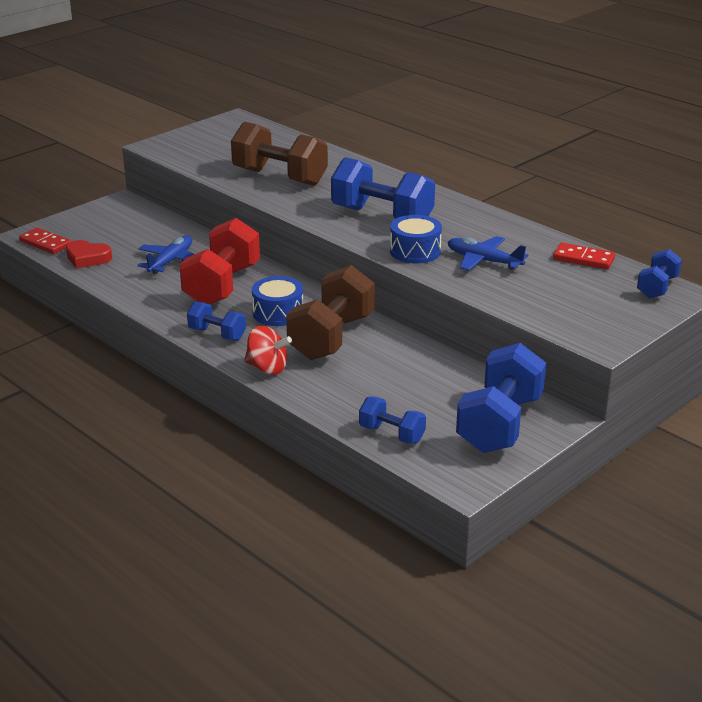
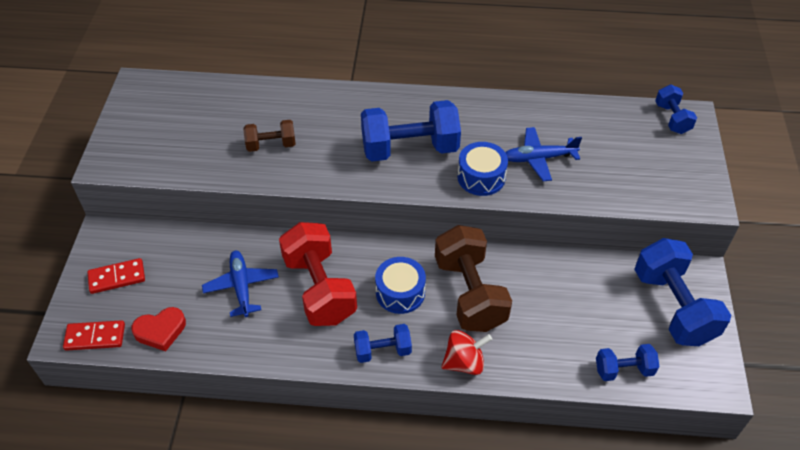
camera: 40 degrees left, 20 degrees up
(280, 177) = (271, 145): brown dumbbell -> brown dumbbell, size x0.53
(583, 259) = (597, 115): red domino -> red domino (117, 277)

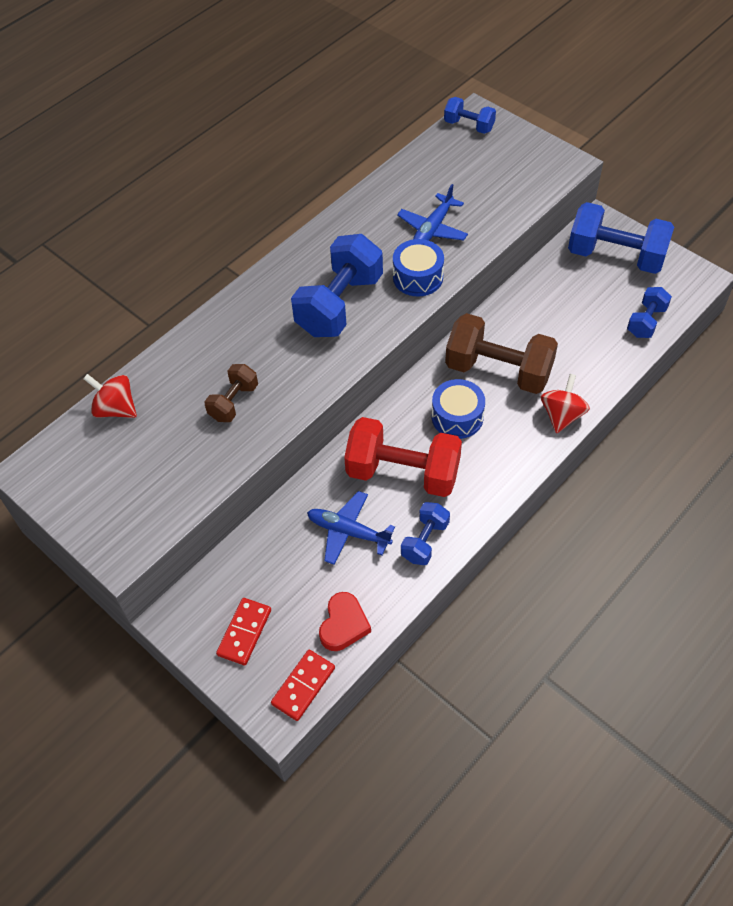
camera: 50 degrees left, 5 degrees up
(217, 92) = (115, 409): none -> red spinning top
(382, 351) = (506, 464): blue dumbbell -> blue dumbbell (425, 541)

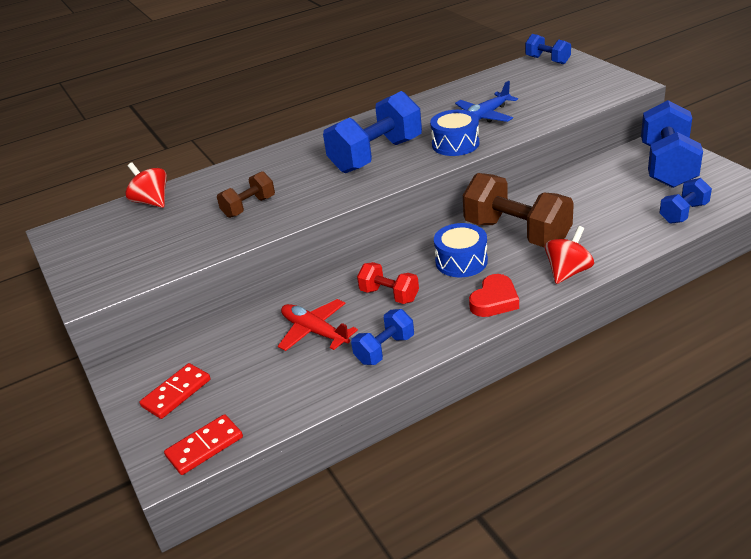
camera: 20 degrees right, 20 degrees down
(343, 624) = (271, 403): red heart -> red heart (494, 301)
(348, 532) = (315, 331): blue plane -> red plane
(403, 473) = (389, 295): red dumbbell -> red dumbbell, size x0.53
(615, 256) = (667, 166): blue dumbbell -> blue dumbbell turned 60 degrees clockwise

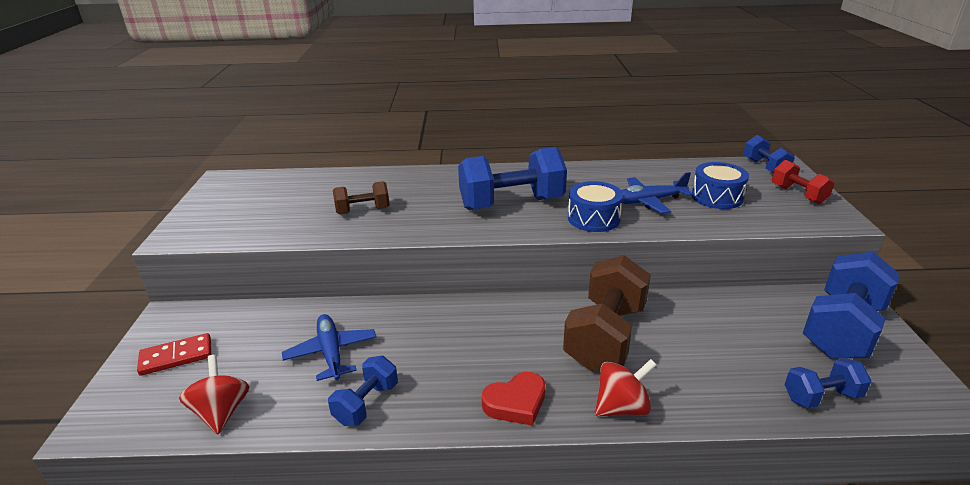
camera: 25 degrees right, 5 degrees down
(152, 202) = (305, 179): red spinning top -> red spinning top (221, 412)
(204, 446) = (135, 422): red domino -> none
(315, 331) = (331, 352): red plane -> blue plane
(384, 349) = (366, 404): blue dumbbell -> blue dumbbell turned 45 degrees counterclockwise
(389, 295) = (426, 347): red dumbbell -> red dumbbell (798, 194)
(461, 261) = (523, 342): blue drum -> blue drum (717, 197)
(517, 233) = (605, 336): brown dumbbell -> brown dumbbell turned 45 degrees clockwise

